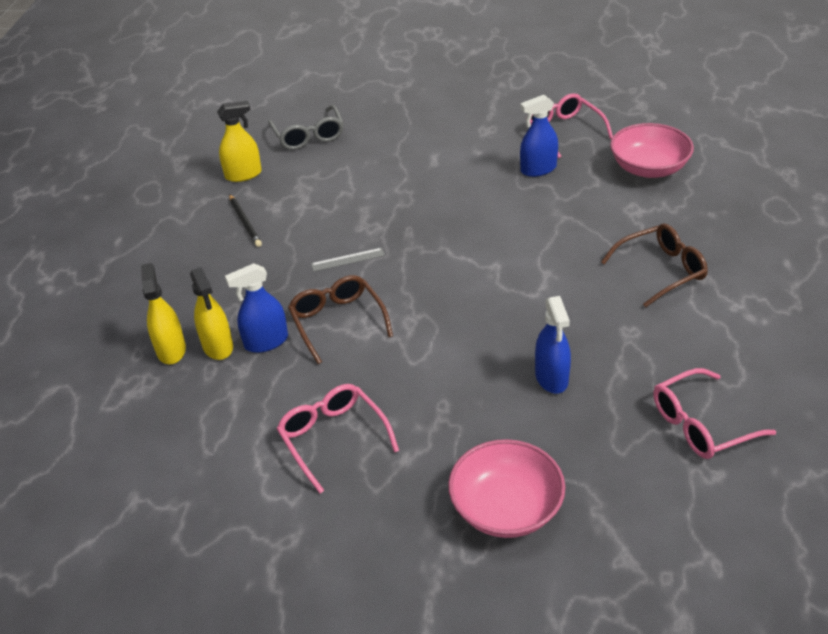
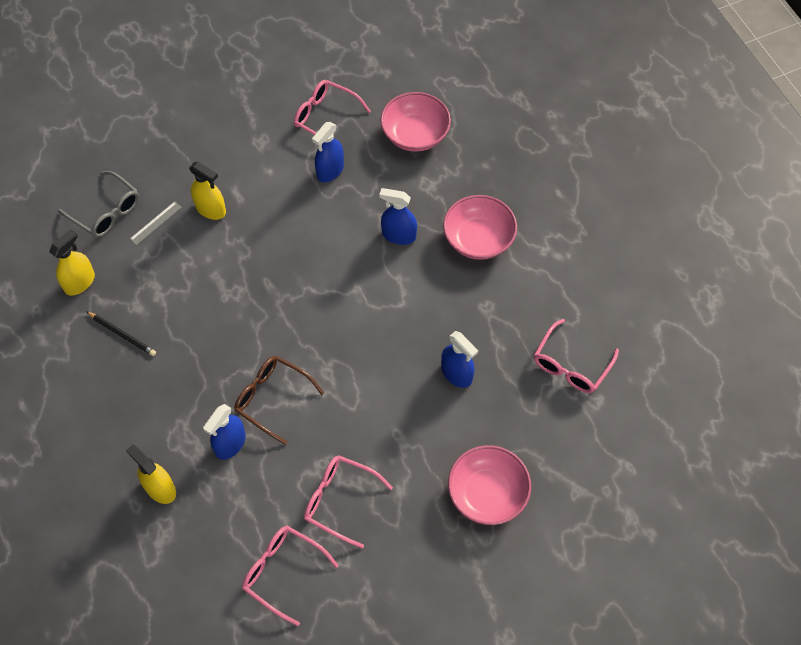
camera: 35 degrees left, 20 degrees up
(218, 346) = (195, 466): yellow spray bottle -> yellow spray bottle (210, 209)
(221, 476) = (283, 572): none -> pink glasses
(347, 259) = (238, 334): grey ruler -> grey ruler (156, 223)
(572, 239) = (399, 235): none -> blue spray bottle
(661, 270) = (478, 239): brown glasses -> pink bowl

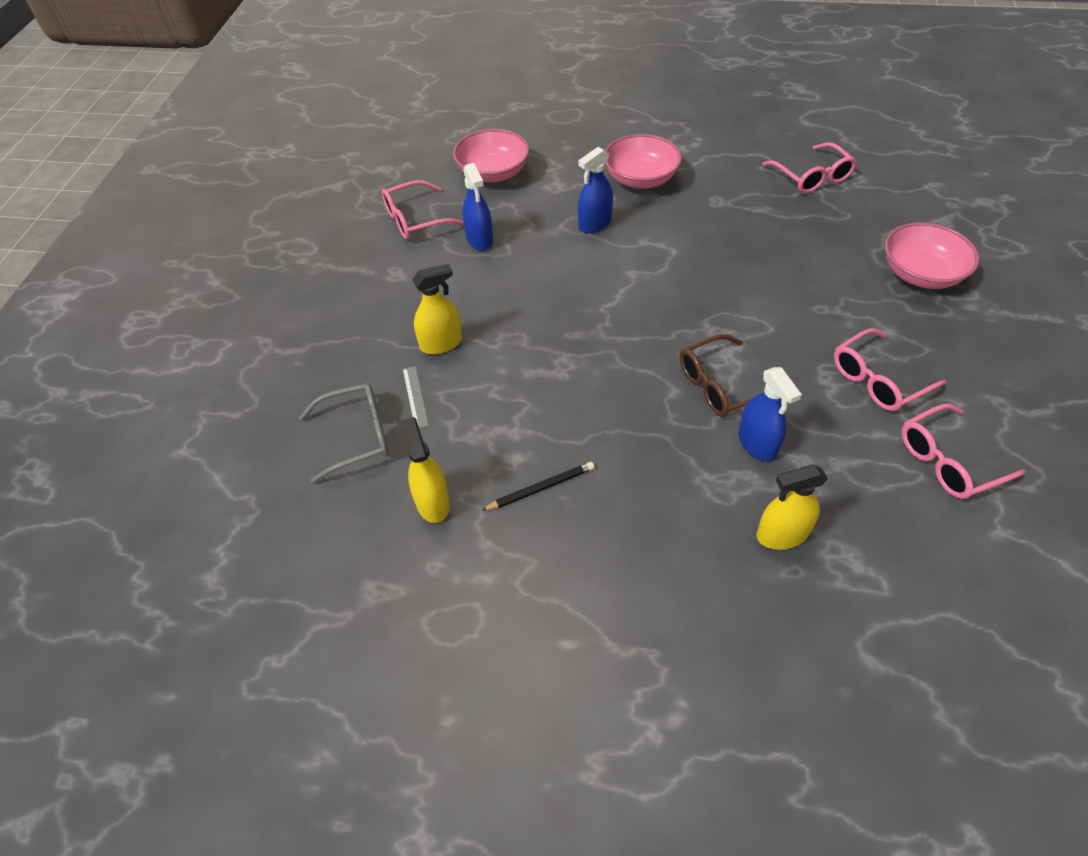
camera: 55 degrees left, 10 degrees down
(456, 373) = (776, 245): blue spray bottle -> none

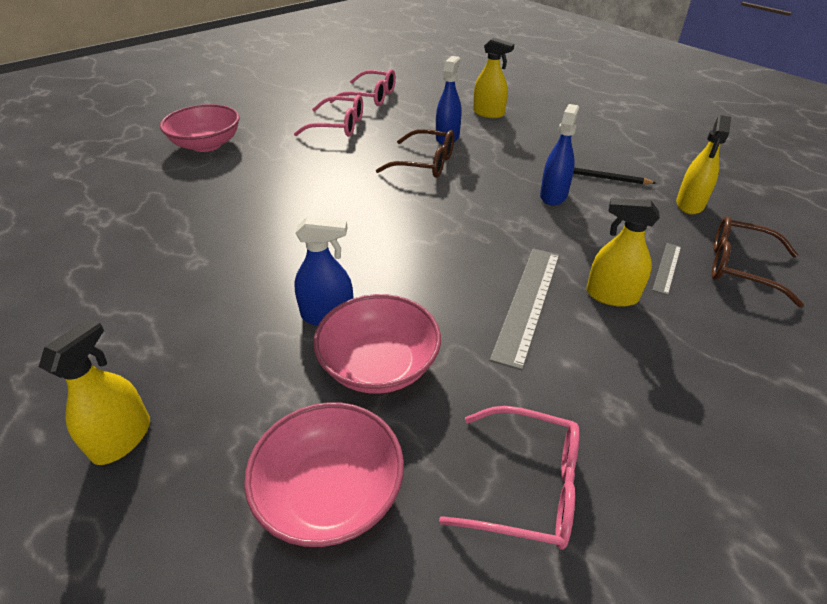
camera: 140 degrees left, 10 degrees down
(357, 436) = (740, 267): grey glasses -> brown glasses
(479, 239) = (469, 384): blue spray bottle -> blue spray bottle (553, 195)
(491, 302) = (527, 303): none -> grey ruler
(599, 138) = (122, 438): none -> yellow spray bottle
(640, 179) = (202, 334): pink bowl -> pink bowl (379, 365)
(812, 177) = (95, 230): pink glasses -> none

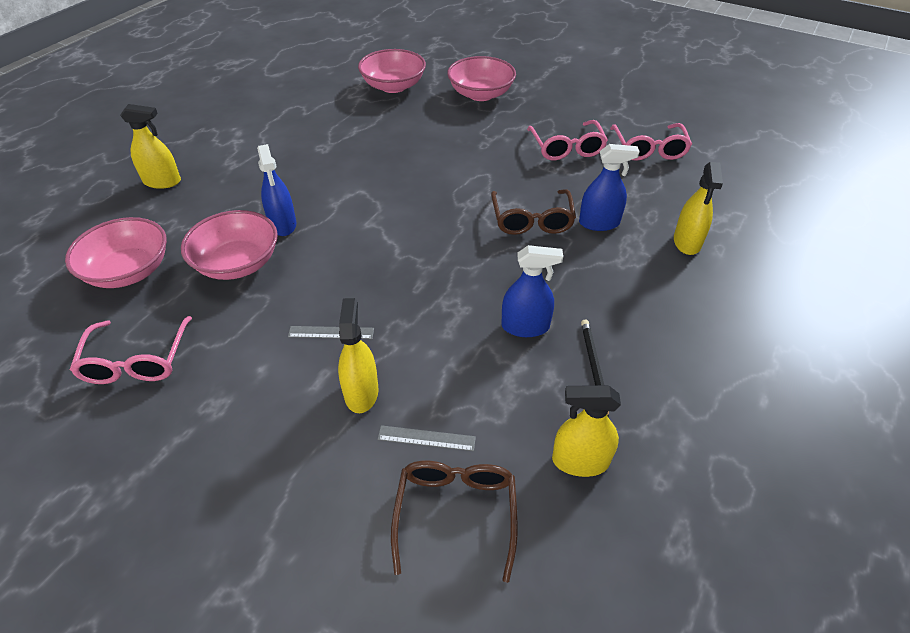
camera: 70 degrees right, 5 degrees up
(123, 190) = (393, 86): none -> pink bowl
(527, 303) = (331, 332): grey ruler -> grey ruler, size x0.51

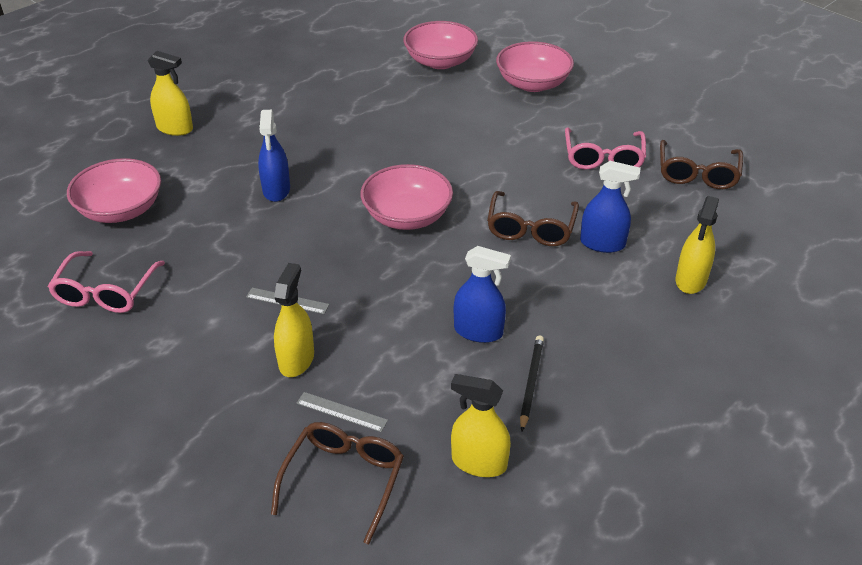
camera: 15 degrees right, 5 degrees down
(237, 263) = (221, 220): pink bowl -> pink bowl (407, 216)
(649, 149) = (697, 174): pink glasses -> brown glasses

